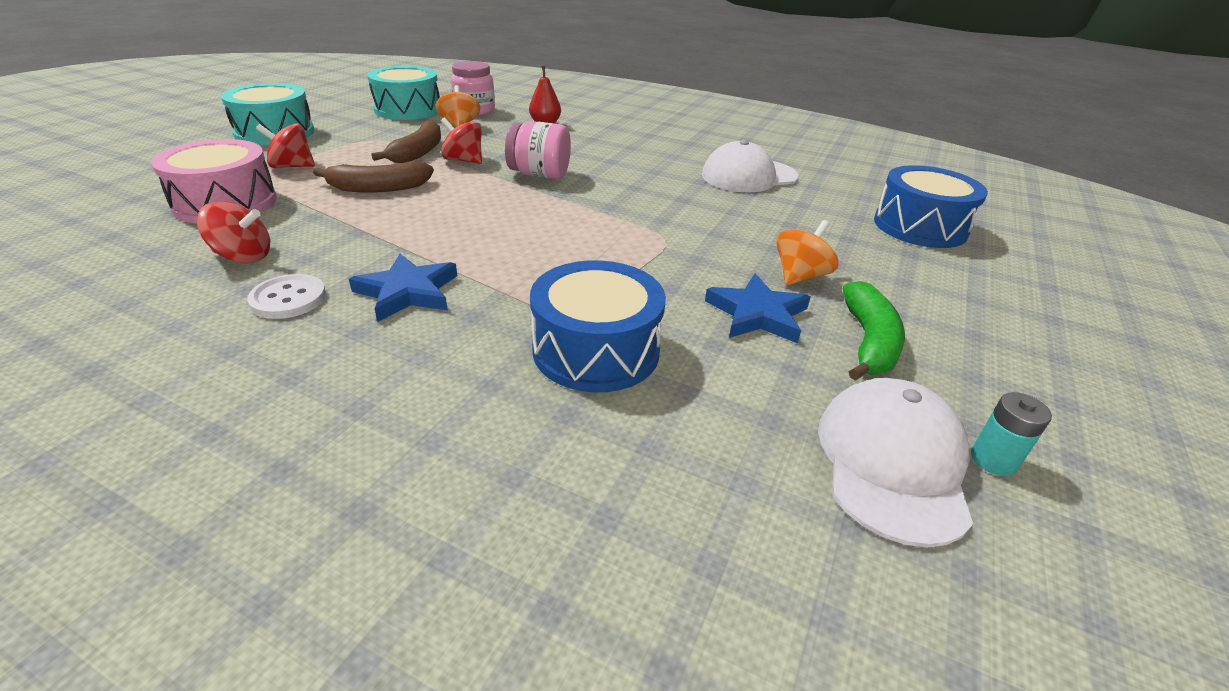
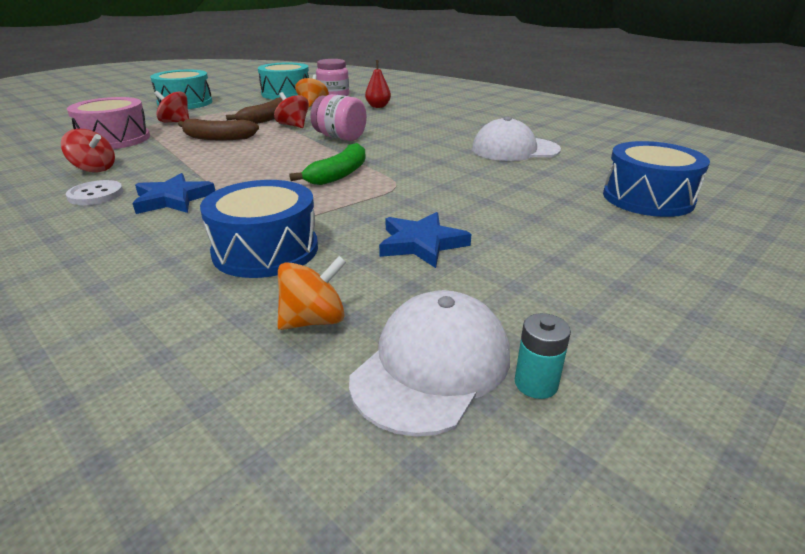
camera: 20 degrees right, 5 degrees down
(800, 276) = (488, 222): orange spinning top -> orange spinning top (314, 320)
(868, 341) = (504, 276): green banana -> green banana (339, 174)

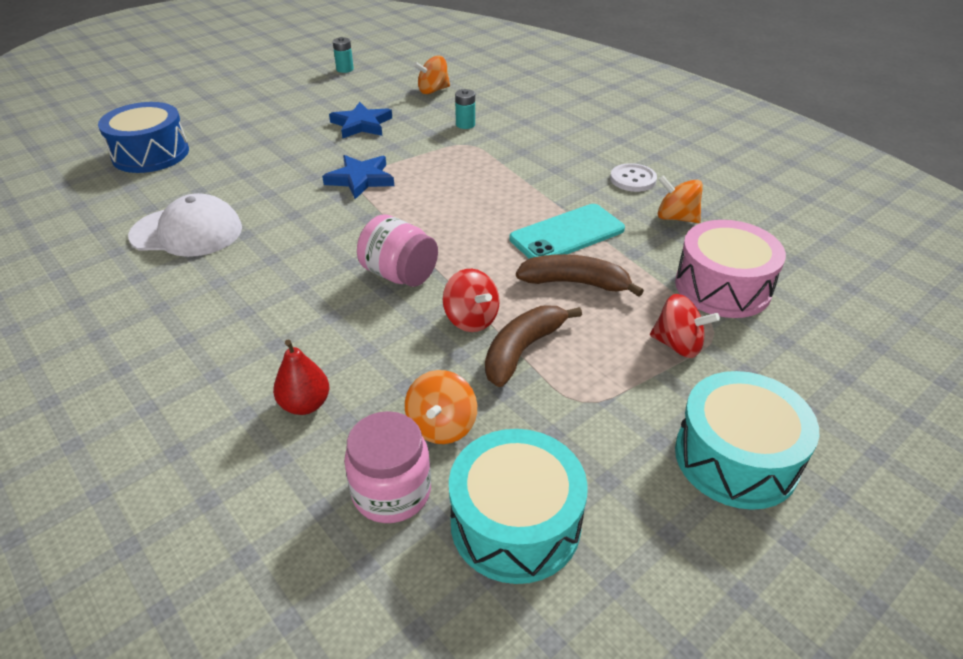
camera: 175 degrees left, 10 degrees up
(94, 169) = (676, 218): red spinning top -> orange spinning top
(173, 199) = (558, 171): blue star -> blue star (360, 179)
(204, 157) = (567, 234): none -> turquoise phone
(265, 250) = (465, 124): blue drum -> turquoise battery
(339, 174) = (409, 196): green banana -> none
(432, 366) = (383, 75): white cap -> none

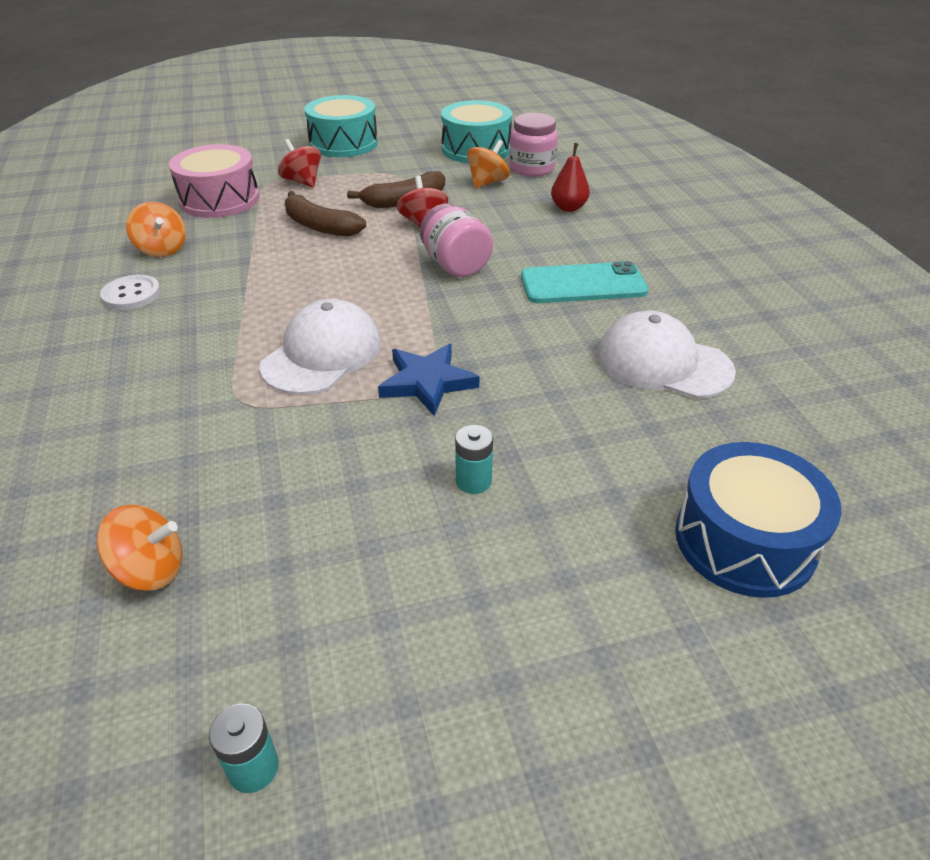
camera: 155 degrees left, 0 degrees up
(361, 124) = (356, 502): blue star -> none
(446, 178) = (322, 354): none -> white cap
(465, 124) = (200, 445): turquoise battery -> turquoise battery (473, 481)
(567, 234) = (275, 260): turquoise phone -> turquoise phone (583, 284)

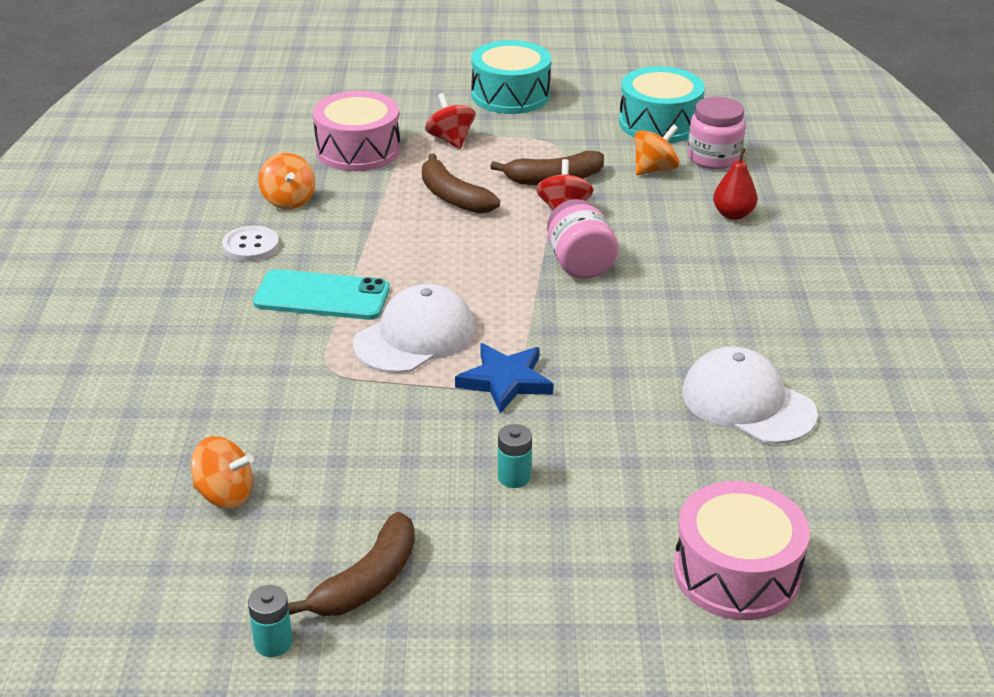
camera: 15 degrees right, 5 degrees down
(352, 646) = (368, 581): none -> brown banana
(583, 284) = (706, 306): turquoise phone -> turquoise phone (322, 296)
(744, 540) = (736, 572): blue drum -> pink drum

